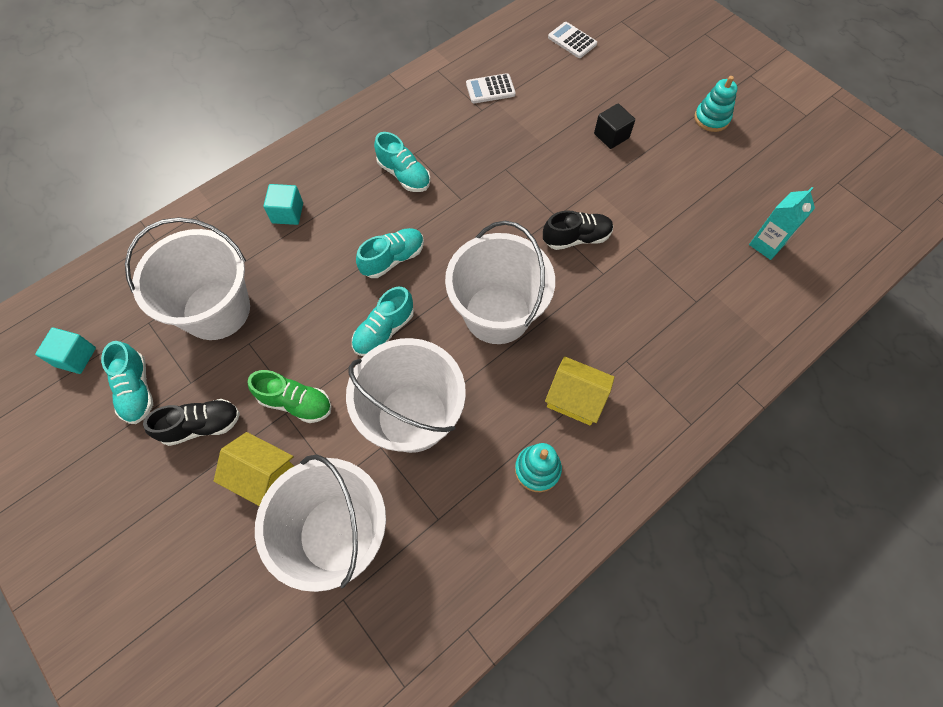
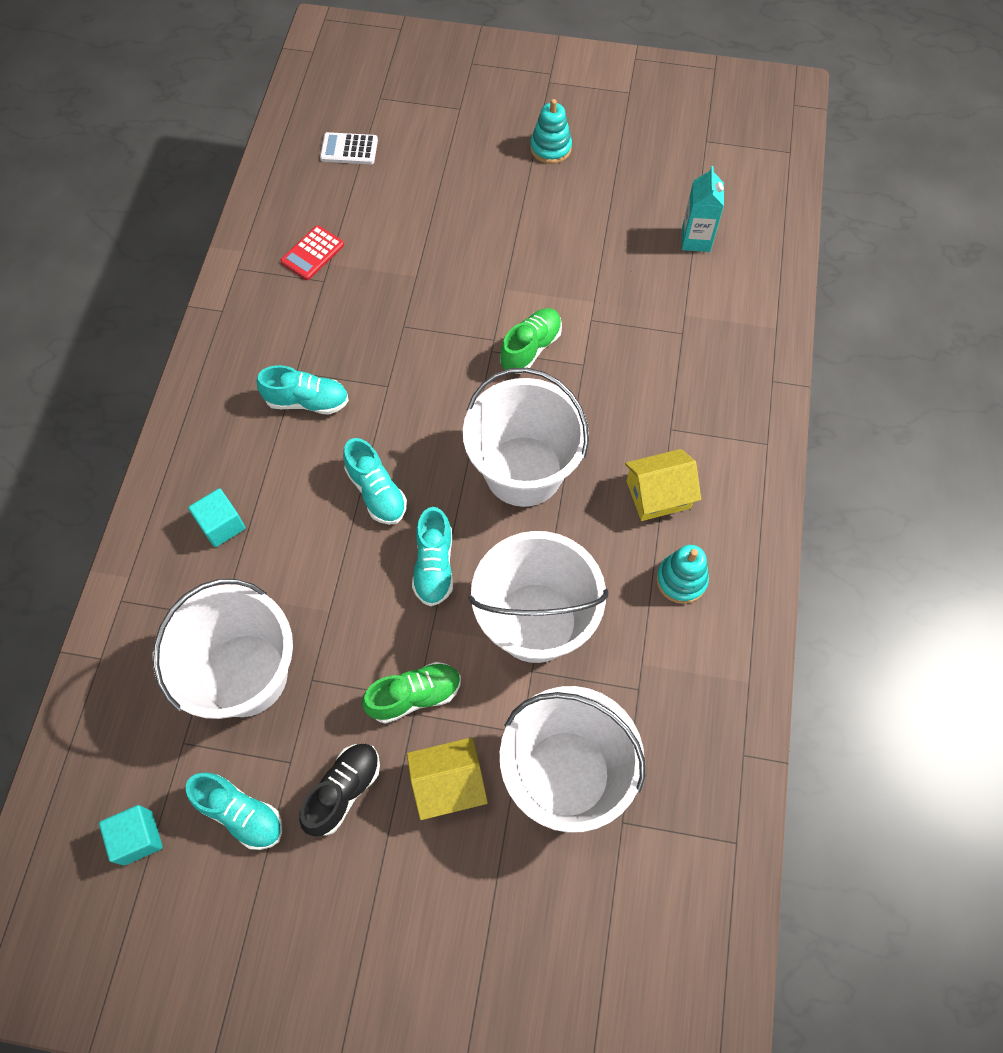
camera: 40 degrees left, 0 degrees up
(393, 259) = (376, 492): turquoise shoe -> turquoise shoe turned 135 degrees clockwise
(490, 89) = (312, 253): white calculator -> red calculator
(576, 238) = (530, 348): black shoe -> green shoe
(611, 136) = (474, 225): black cube -> none

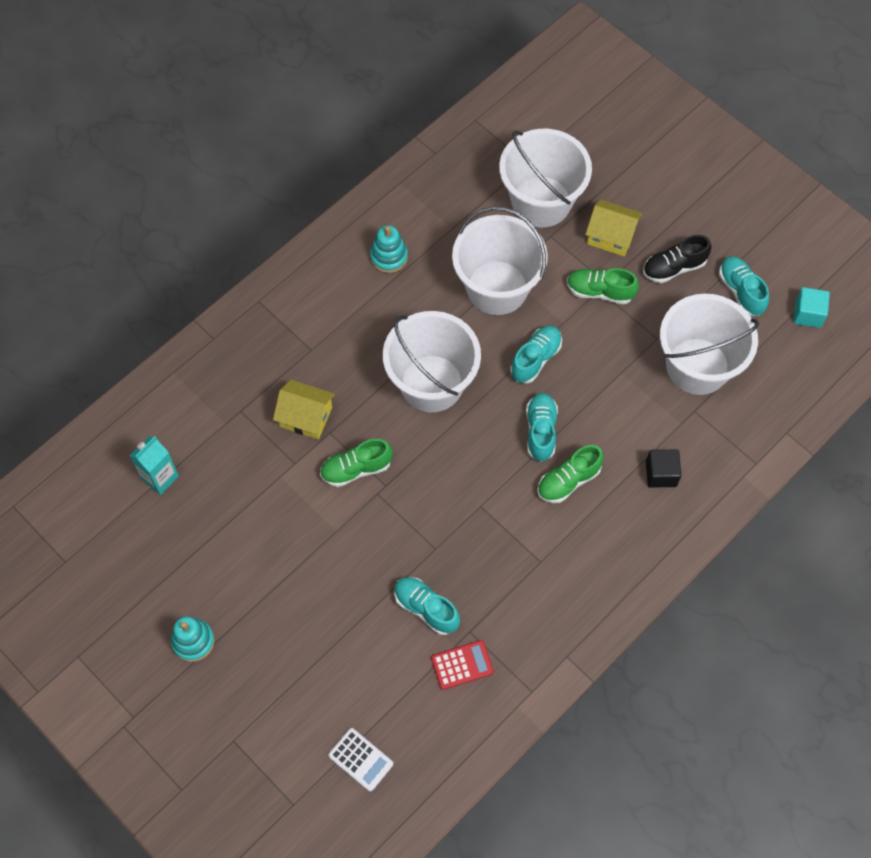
camera: 145 degrees left, 0 degrees up
(222, 525) = (661, 474): turquoise cube -> black cube
(307, 401) = (546, 531): turquoise shoe -> turquoise shoe (426, 608)
(315, 460) = (568, 481): none -> green shoe
(658, 494) = (357, 314): yellow house -> yellow house (306, 417)

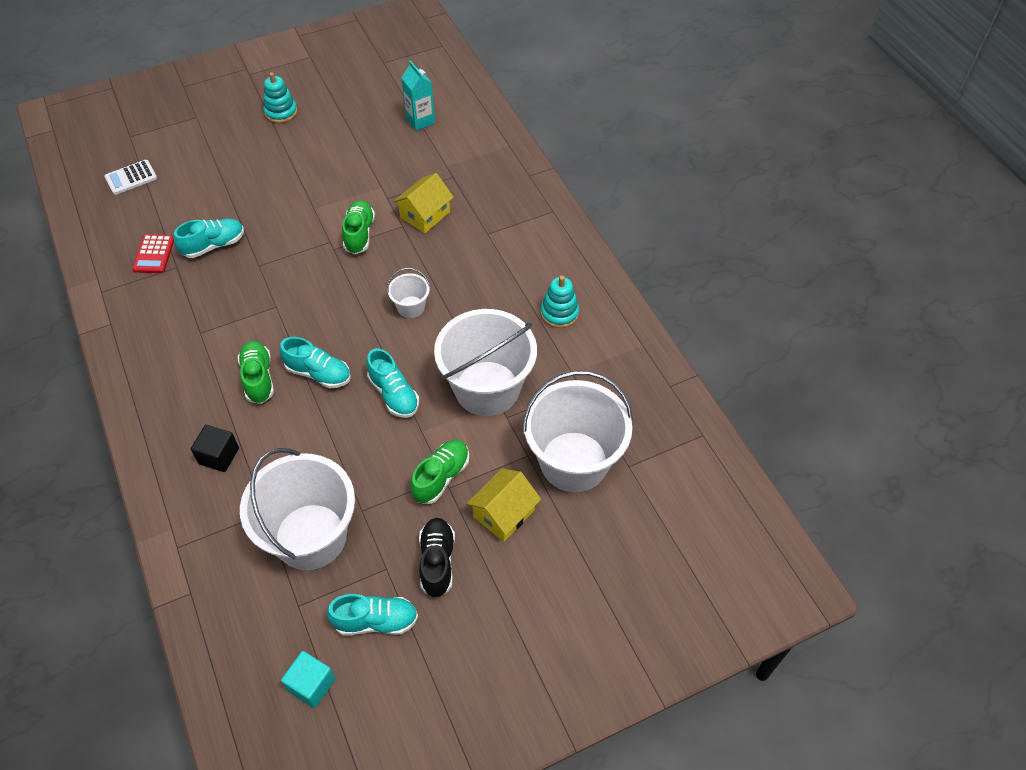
camera: 110 degrees right, 10 degrees down
(432, 383) = (411, 307): white bucket -> white bucket, size x0.44

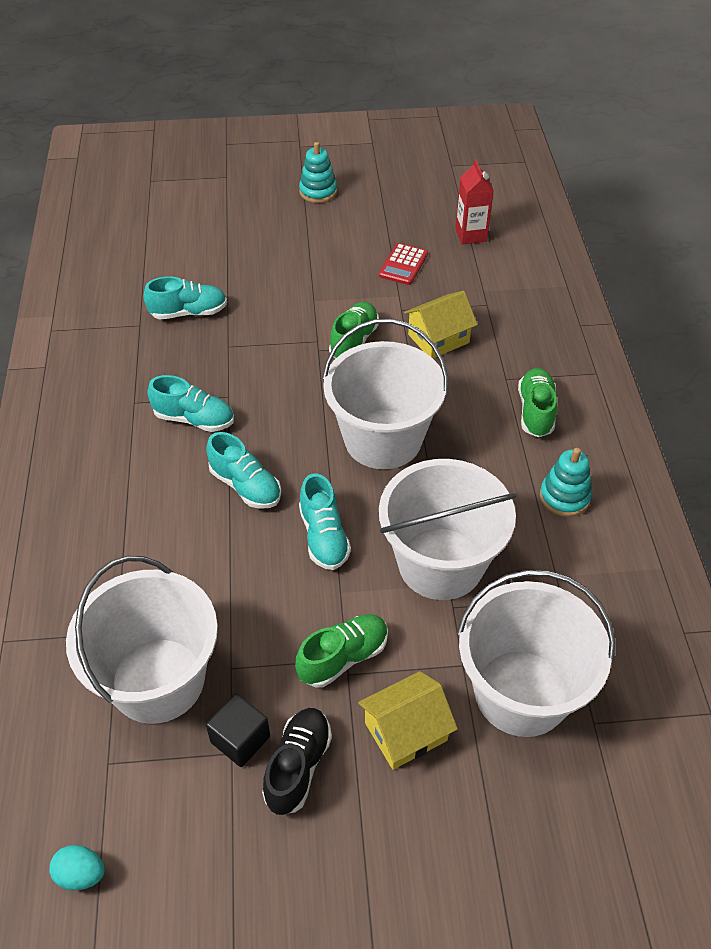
camera: 20 degrees right, 5 degrees down
(131, 178) = (133, 222): white calculator -> none
(154, 254) = (122, 306): red calculator -> red calculator (403, 265)
(219, 456) = (95, 548): black cube -> black cube (240, 739)
(258, 378) = (176, 471): green shoe -> green shoe (535, 411)
(311, 685) = (81, 874): turquoise cube -> turquoise egg
(376, 621) = (192, 818): turquoise shoe -> turquoise shoe (194, 419)
(411, 307) = (383, 439): white bucket -> white bucket, size x2.25
(420, 121) = (471, 235): turquoise carton -> red carton

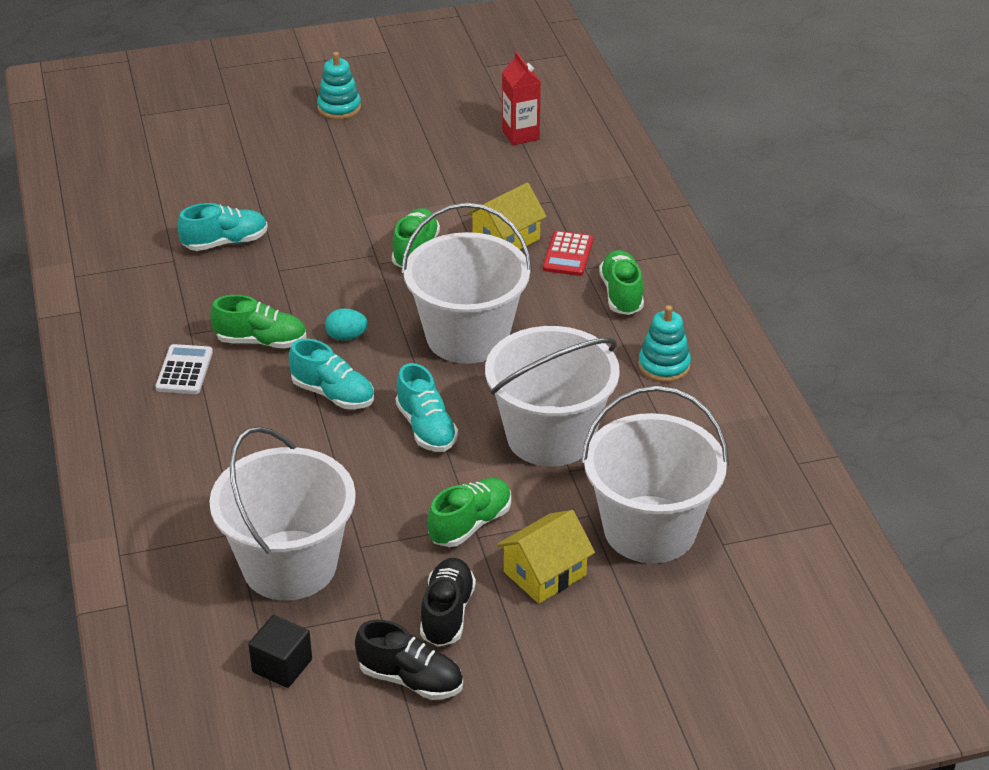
camera: 10 degrees left, 10 degrees down
(81, 874) = (260, 720): turquoise egg -> turquoise egg (346, 337)
(118, 441) = (184, 370): none -> white calculator
(194, 419) = (261, 341): turquoise shoe -> green shoe
(240, 739) = (385, 600): black cube -> black cube (282, 666)
(244, 847) = (411, 679): none -> black shoe
(403, 265) = (452, 172): red calculator -> red calculator (568, 254)

